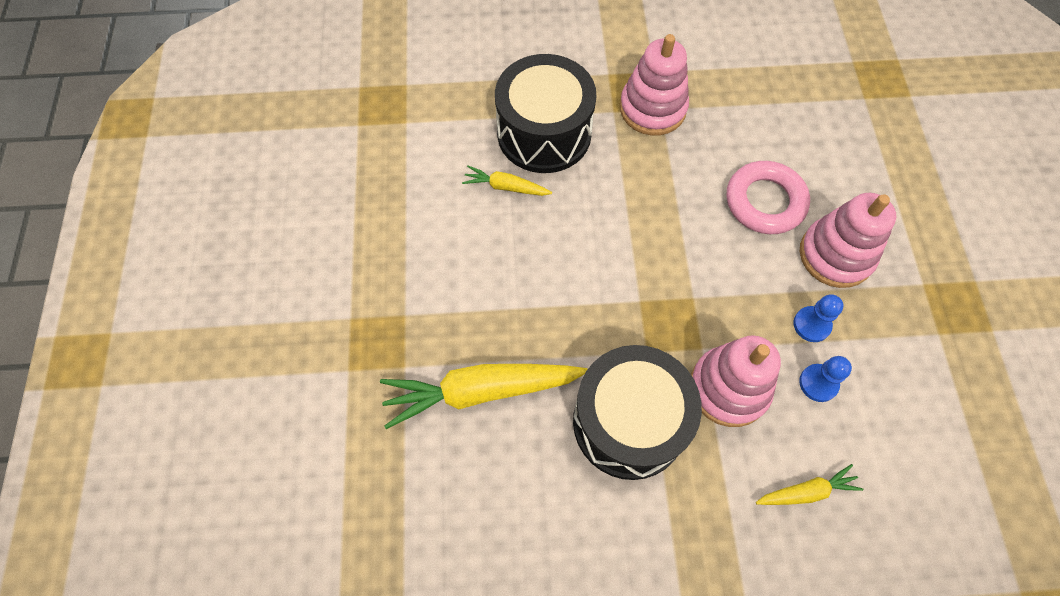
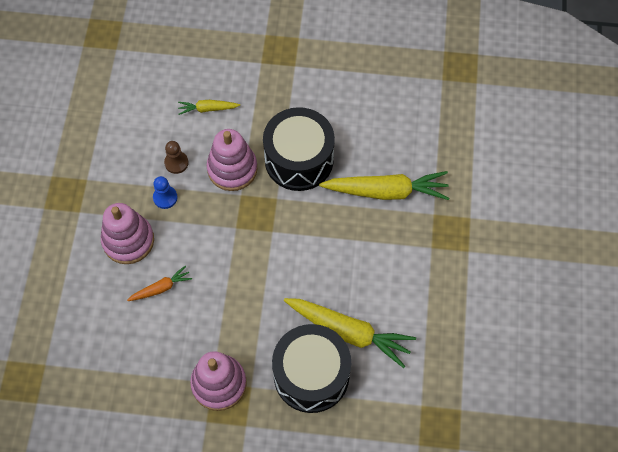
camera: 170 degrees left, 0 degrees up
(506, 187) = (349, 332): yellow carrot -> yellow carrot, size x2.00
(765, 202) = (161, 288): pink ring -> orange carrot
(818, 383) = (176, 163): blue pawn -> brown pawn

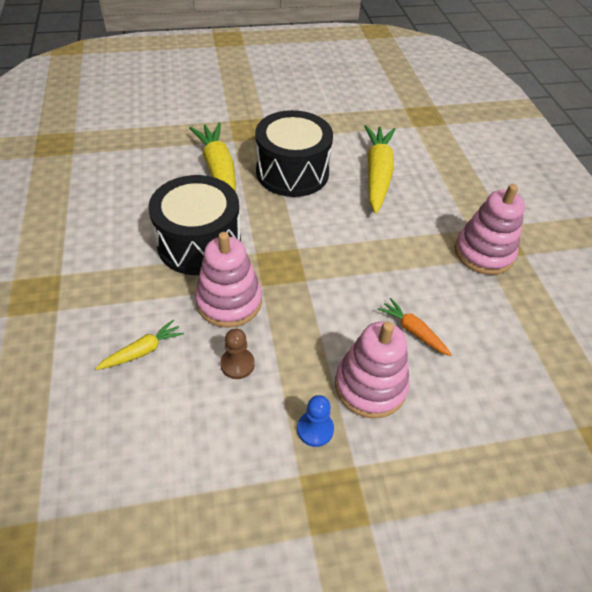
camera: 110 degrees left, 15 degrees down
(165, 197) = (293, 362): blue pawn -> blue pawn (315, 429)
(208, 109) = (143, 351): yellow carrot -> yellow carrot turned 105 degrees counterclockwise
(311, 375) = (431, 191): black drum -> black drum (292, 172)

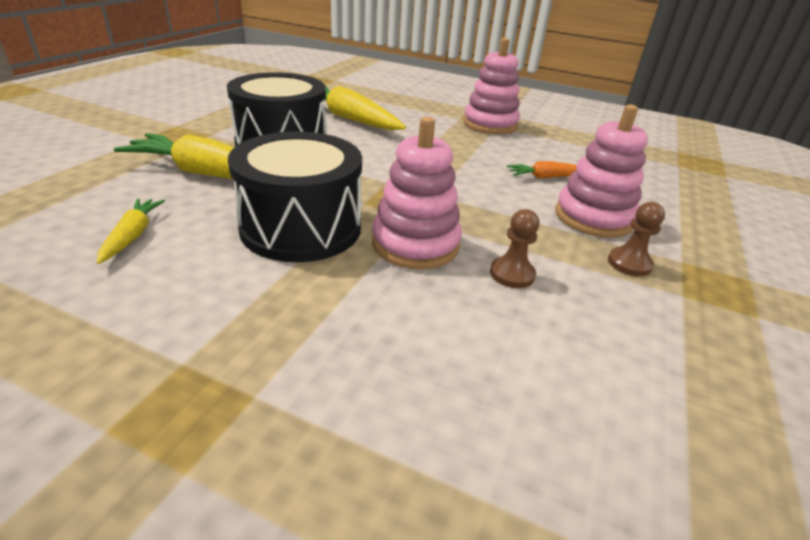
camera: 55 degrees left, 15 degrees down
(143, 351) = (429, 336): yellow carrot -> yellow carrot (132, 235)
(315, 429) = (629, 263): blue pawn -> brown pawn

